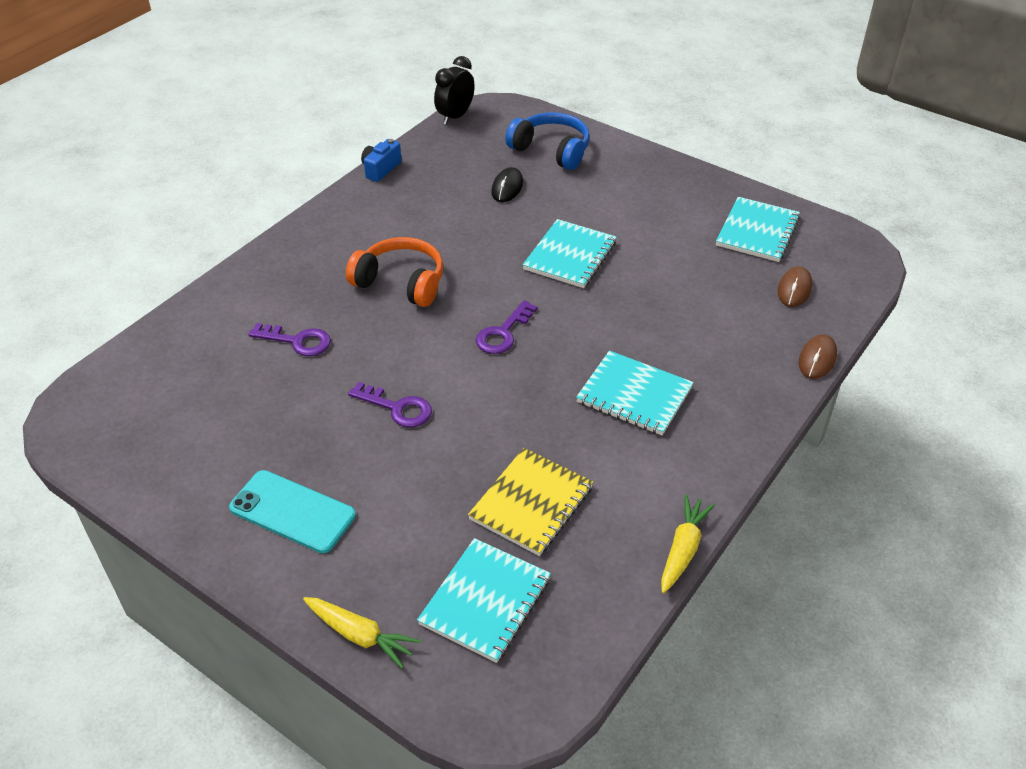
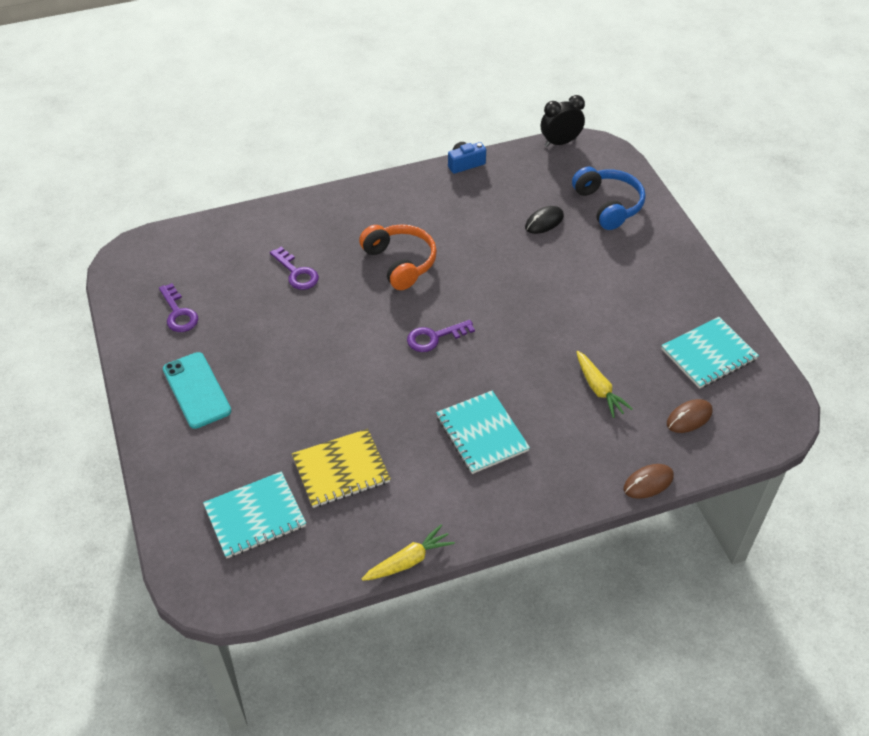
camera: 35 degrees right, 5 degrees up
(360, 635) = (168, 492): yellow carrot -> yellow carrot (599, 389)
(397, 408) = (317, 355): purple key -> purple key (178, 313)
(570, 256) = (538, 301): turquoise notebook -> none

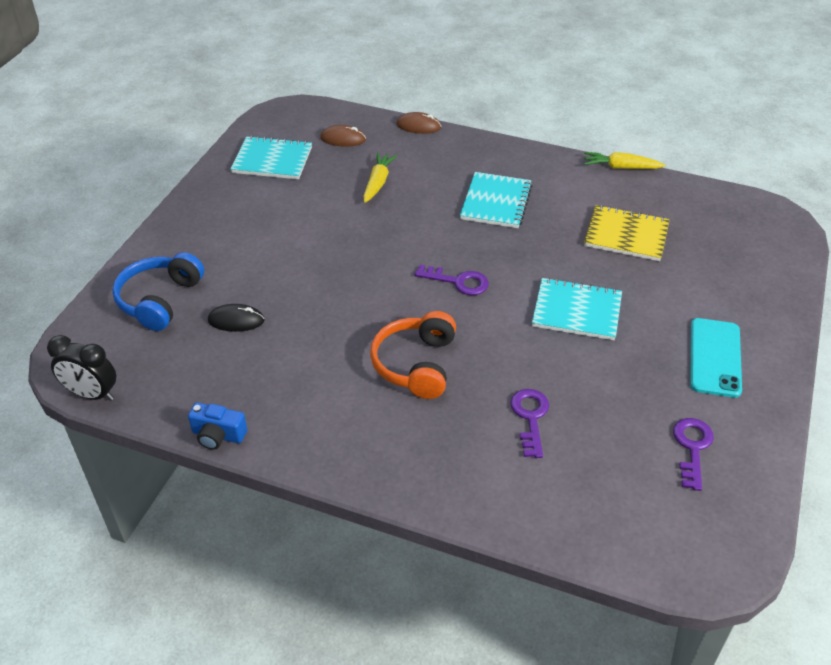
camera: 140 degrees left, 5 degrees down
(255, 516) = (717, 241): turquoise notebook -> turquoise notebook (576, 311)

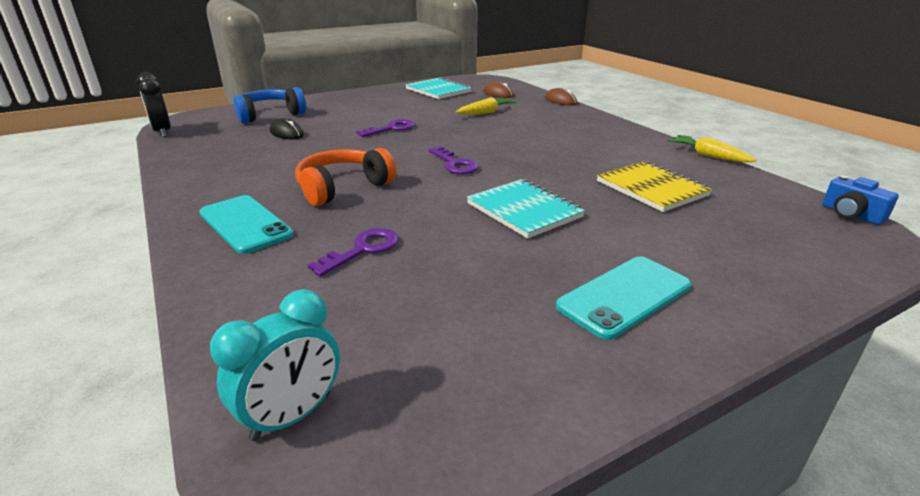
camera: 40 degrees right, 15 degrees down
(218, 435) = (170, 168): blue camera -> blue camera (851, 214)
(410, 449) = (245, 224): none -> turquoise phone
(496, 202) = (558, 141): turquoise notebook -> none
(665, 546) = (292, 416): none -> turquoise clock
(692, 448) = (475, 351): purple key -> purple key (391, 129)

